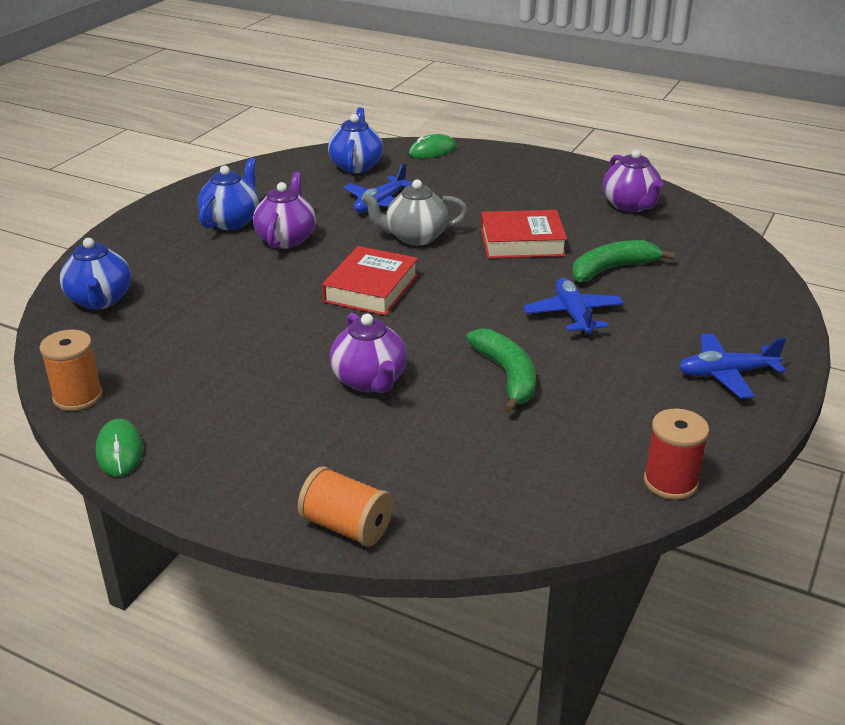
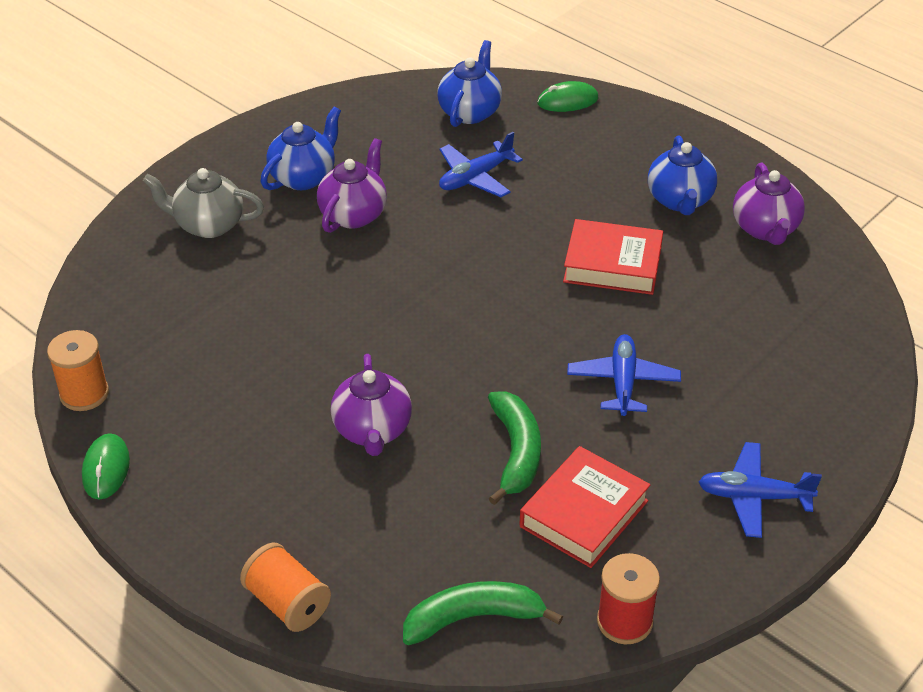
camera: 15 degrees right, 10 degrees up
(100, 300) = (137, 269): blue teapot -> blue teapot (680, 200)
(371, 288) = (419, 304): red book -> red book (584, 513)
(415, 237) = (495, 236): grey teapot -> grey teapot (208, 225)
(612, 269) = (697, 324): green banana -> green banana (473, 618)

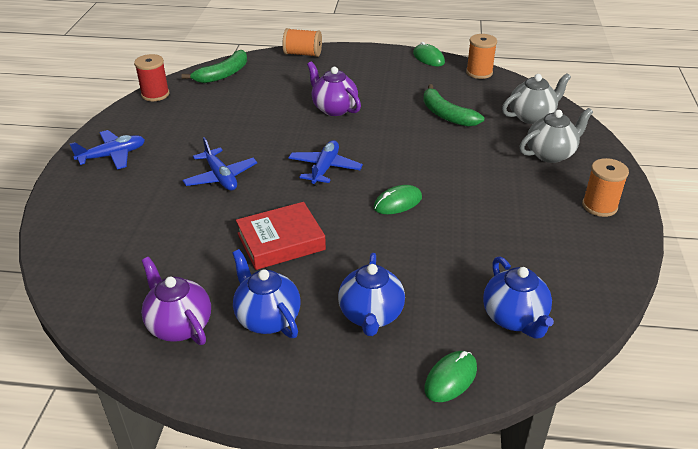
camera: 145 degrees right, 5 degrees down
(144, 282) = (531, 116): none -> grey teapot
(257, 154) = (599, 206): none -> orange spool
(303, 177) = (547, 205): blue teapot -> blue teapot (371, 315)
(354, 214) = (482, 197): purple teapot -> none
(448, 250) = (397, 202): none -> green mouse
(475, 177) = (439, 260): blue plane -> blue plane (325, 168)
(516, 452) = (254, 127): green banana -> green banana (446, 115)
(584, 513) = (200, 119): red book -> none

